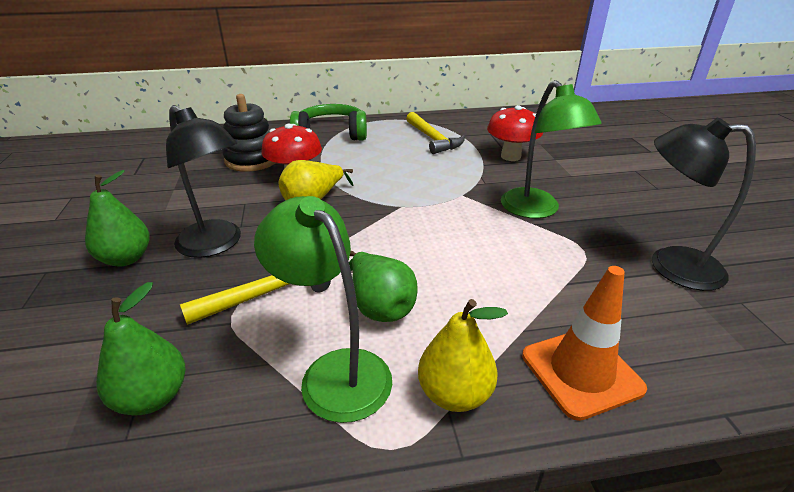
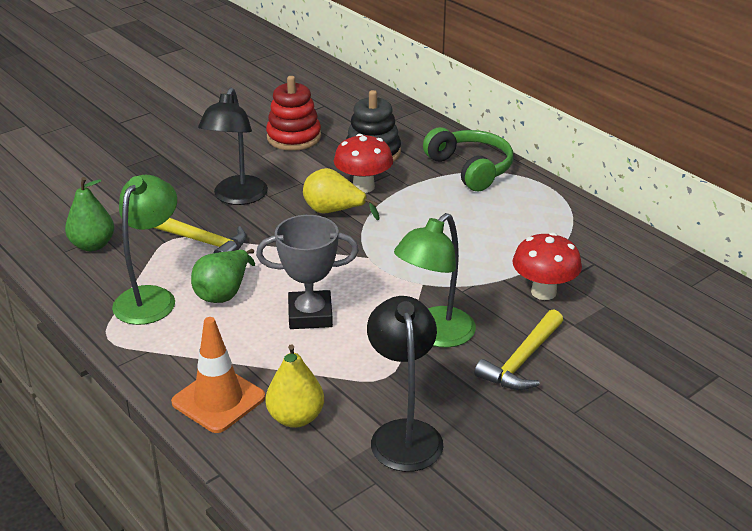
camera: 60 degrees right, 0 degrees up
(126, 258) = (194, 172): green pear -> none
(166, 185) = (294, 137): none -> red stacking toy
(433, 139) = (530, 230): yellow hammer -> yellow hammer (522, 360)
(454, 394) = (162, 349): yellow pear -> yellow pear (296, 417)
(464, 262) = (310, 315): none -> grey trophy

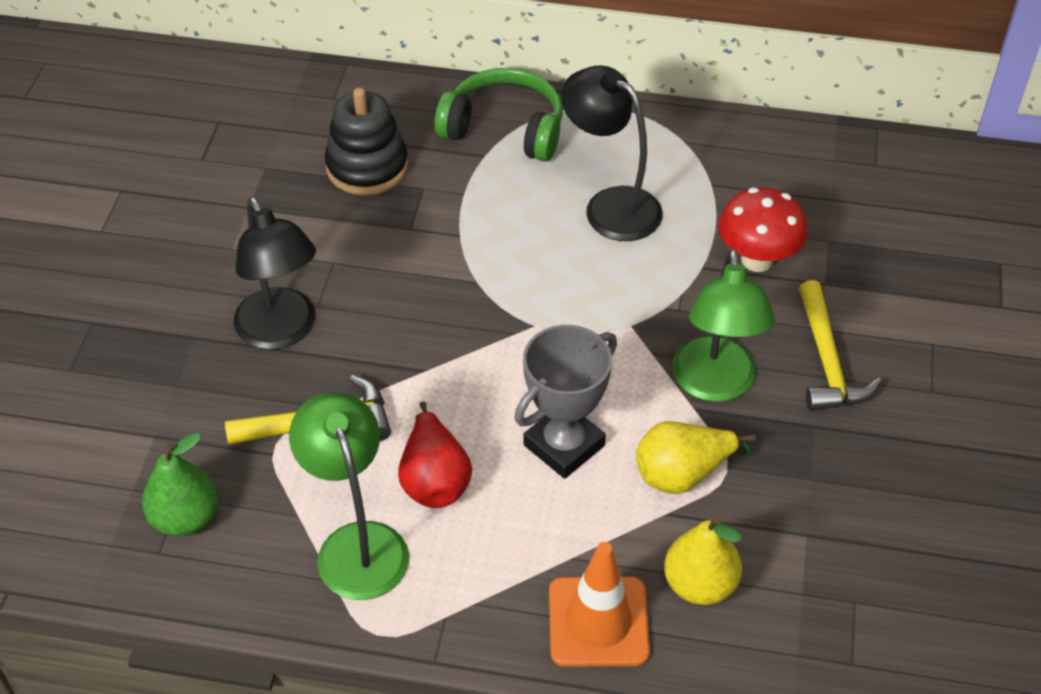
camera: 40 degrees left, 15 degrees up
(224, 293) = (434, 479): green pear -> red pear
(294, 137) = (241, 196): red stacking toy -> none
(334, 211) = (423, 283): yellow pear -> yellow pear (683, 474)
(363, 187) = (415, 226): red mushroom -> none
(404, 433) = (818, 526): black lamp -> black lamp (610, 206)

